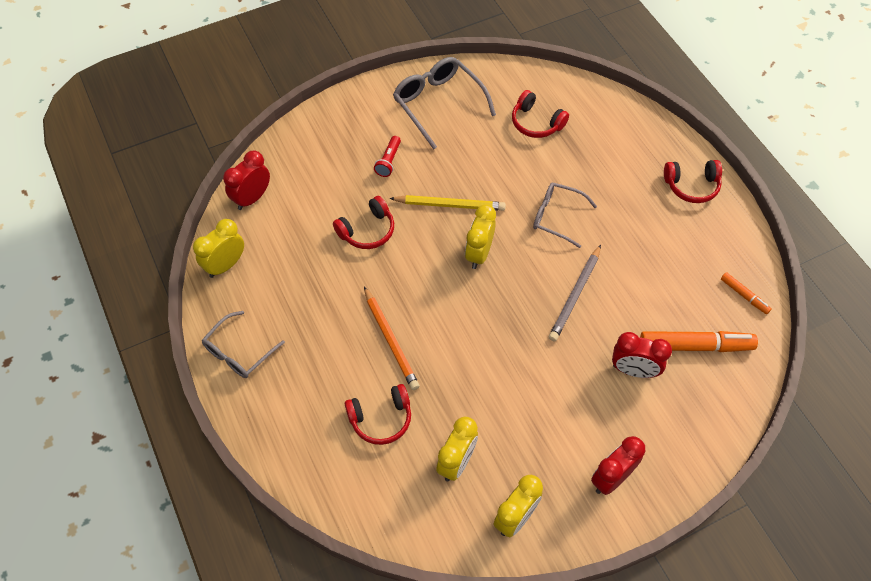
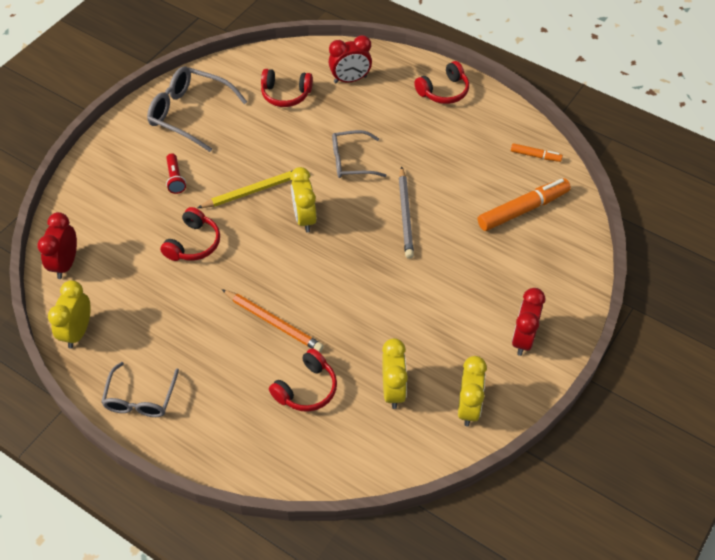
camera: 30 degrees left, 5 degrees down
(633, 370) = (488, 250): red clock -> red clock (350, 79)

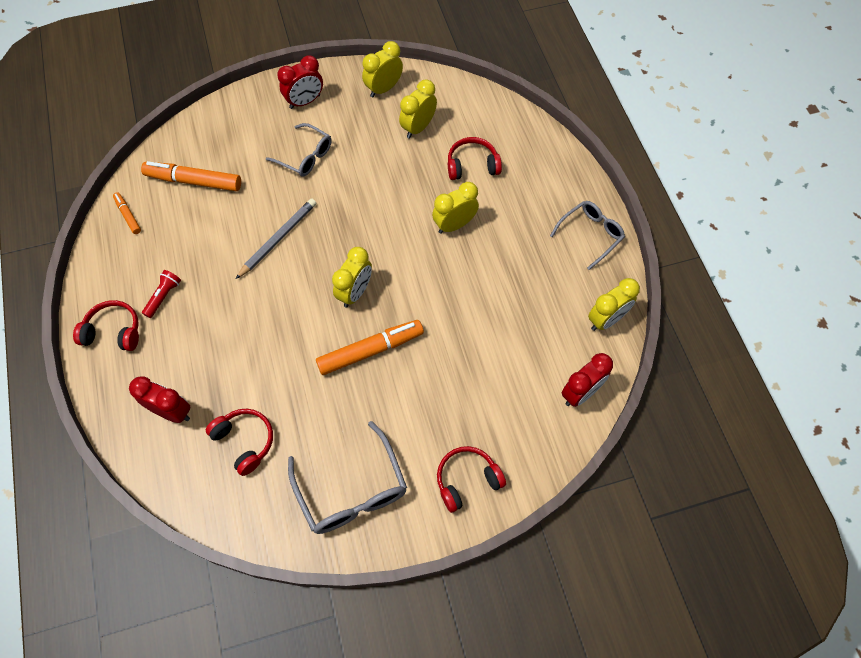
camera: 140 degrees left, 10 degrees up
(175, 179) = (425, 416): red flashlight -> red flashlight (163, 296)
(193, 243) = (461, 334): red headphones -> red headphones (467, 480)
(254, 191) = (370, 350): yellow pencil -> orange marker
(273, 322) = (454, 225): orange pencil -> yellow clock
(351, 161) = (265, 319): grey glasses -> grey glasses (305, 156)

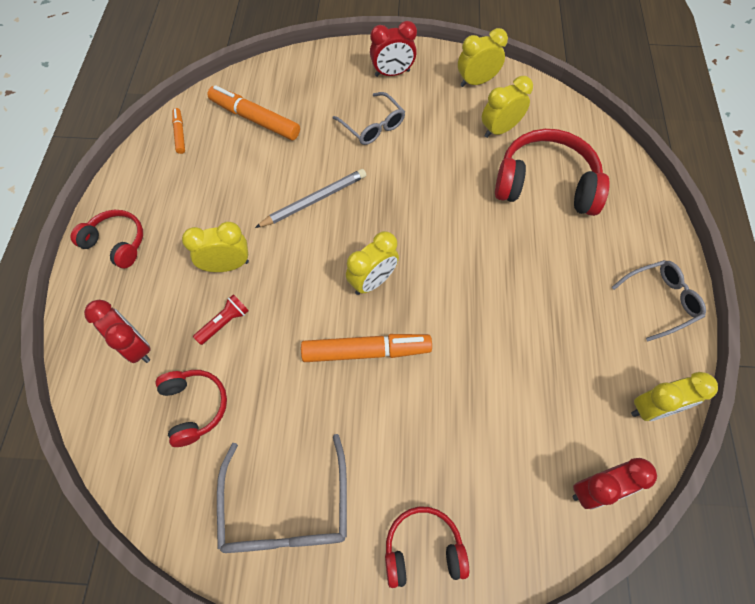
camera: 20 degrees right, 0 degrees up
(163, 296) = (179, 223): red flashlight -> red flashlight (224, 322)
(454, 225) = (505, 242): yellow clock -> yellow clock (227, 265)
(472, 165) = (545, 184): red headphones -> red headphones, size x1.72

